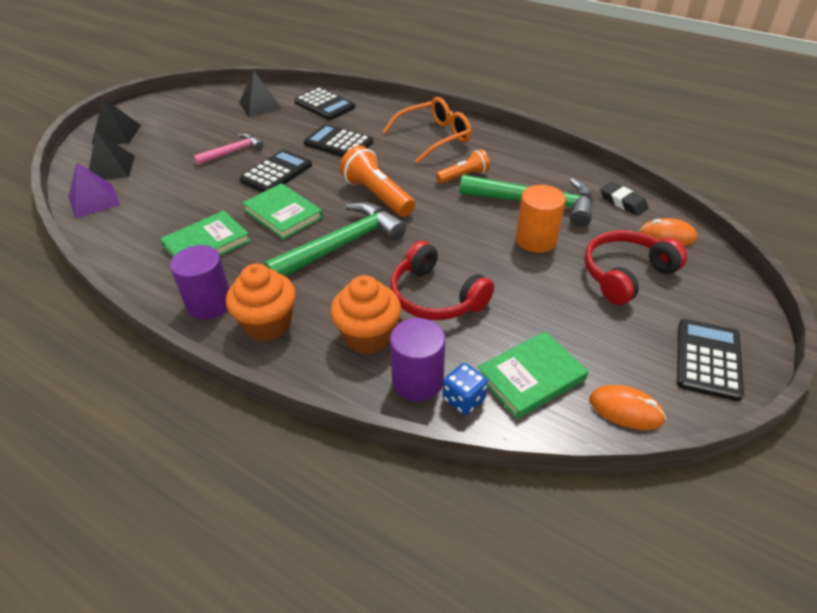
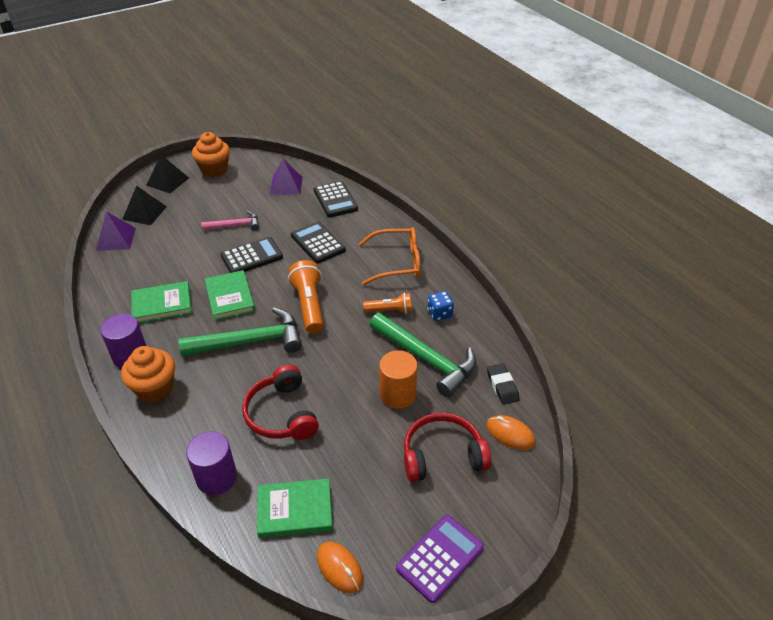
camera: 25 degrees right, 0 degrees up
(260, 106) = (286, 185): black pyramid -> purple pyramid
(368, 336) = (211, 427): orange cupcake -> orange cupcake (214, 170)
(463, 399) = (235, 506): blue dice -> blue dice (439, 314)
(708, 359) = (440, 558): black calculator -> purple calculator

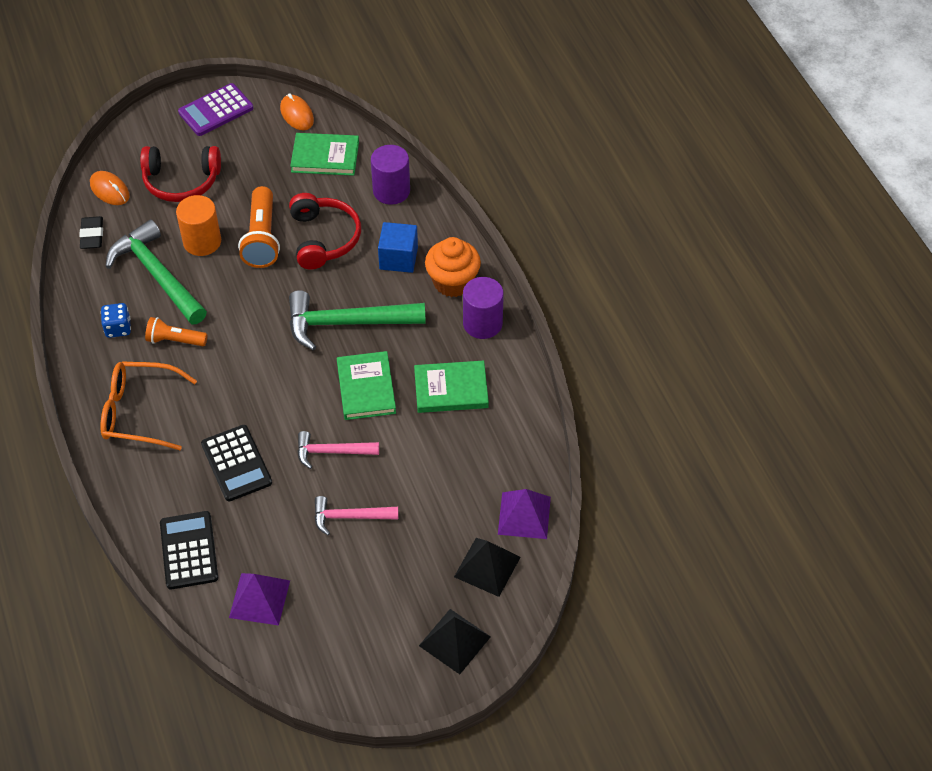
camera: 170 degrees left, 10 degrees up
(207, 404) = (398, 258): none -> blue cube
(214, 170) = (375, 660): orange cupcake -> none
(252, 257) = (331, 452): black calculator -> pink hammer
(309, 305) = (270, 362): orange flashlight -> orange flashlight (262, 238)

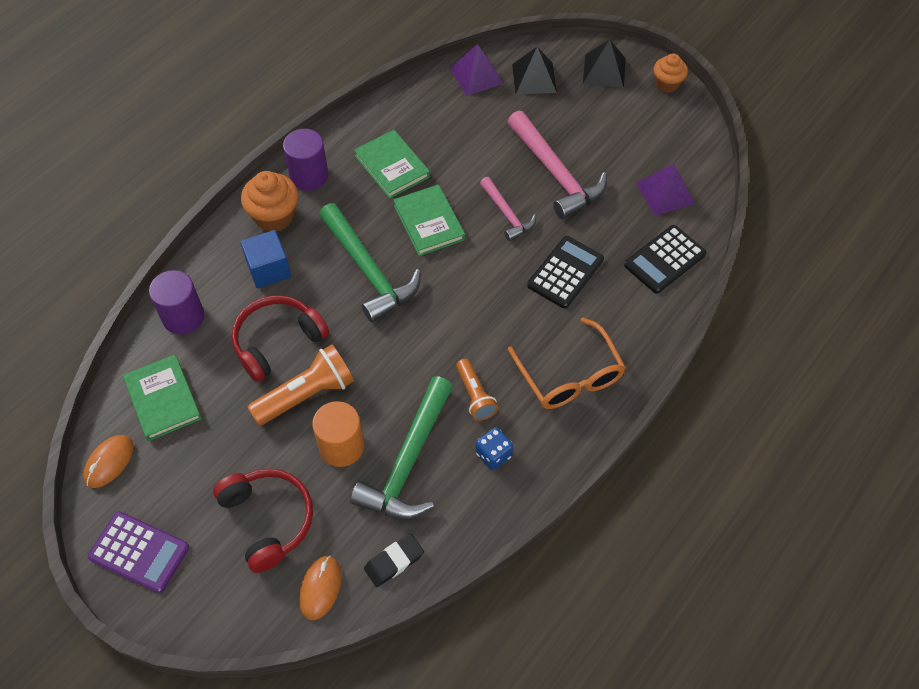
camera: 120 degrees left, 5 degrees up
(349, 517) = (556, 174): pink hammer -> pink hammer, size x1.76
(366, 388) = (429, 222): green book -> green book turned 75 degrees counterclockwise
(395, 693) = (667, 84): none -> orange cupcake

